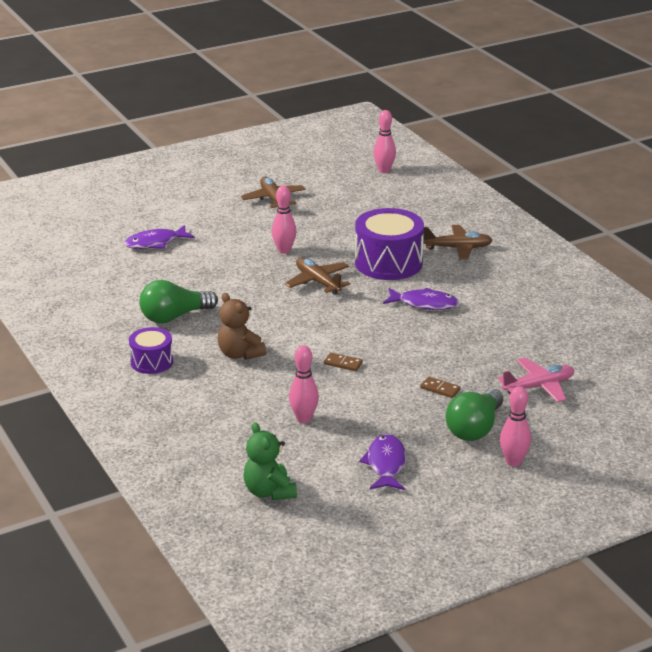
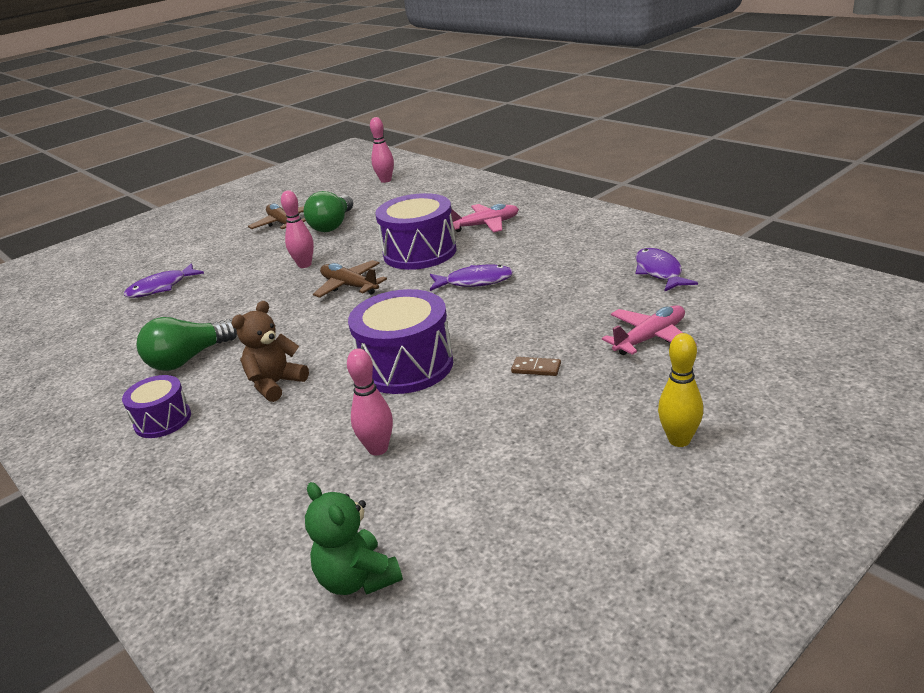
camera: 10 degrees left, 0 degrees up
(240, 354) = (275, 384): brown teddy bear -> brown teddy bear turned 90 degrees clockwise
(343, 363) = (406, 366): brown domino -> purple drum
(386, 464) = (512, 488): purple fish -> purple fish (659, 272)
(457, 248) = (485, 225): brown plane -> pink plane
(475, 428) = (604, 407): green light bulb -> green light bulb (333, 225)
(513, 462) = (679, 440): pink bowling pin -> yellow bowling pin

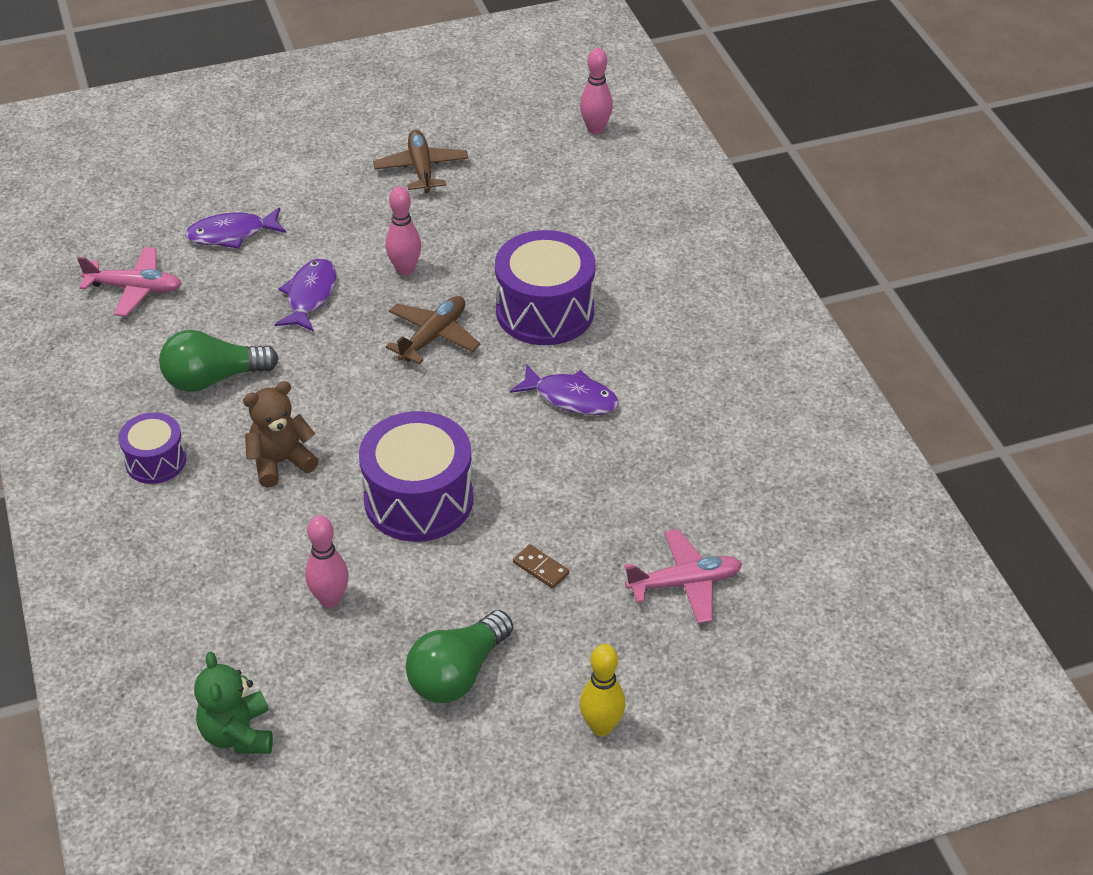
camera: 20 degrees right, 15 degrees up
(333, 225) = (477, 201): green light bulb -> green light bulb (458, 673)
(349, 286) = (433, 336): brown plane -> brown plane turned 60 degrees clockwise
(485, 225) = (653, 294): pink plane -> pink plane (135, 288)
(659, 272) = (782, 484): purple fish -> purple fish (310, 296)

